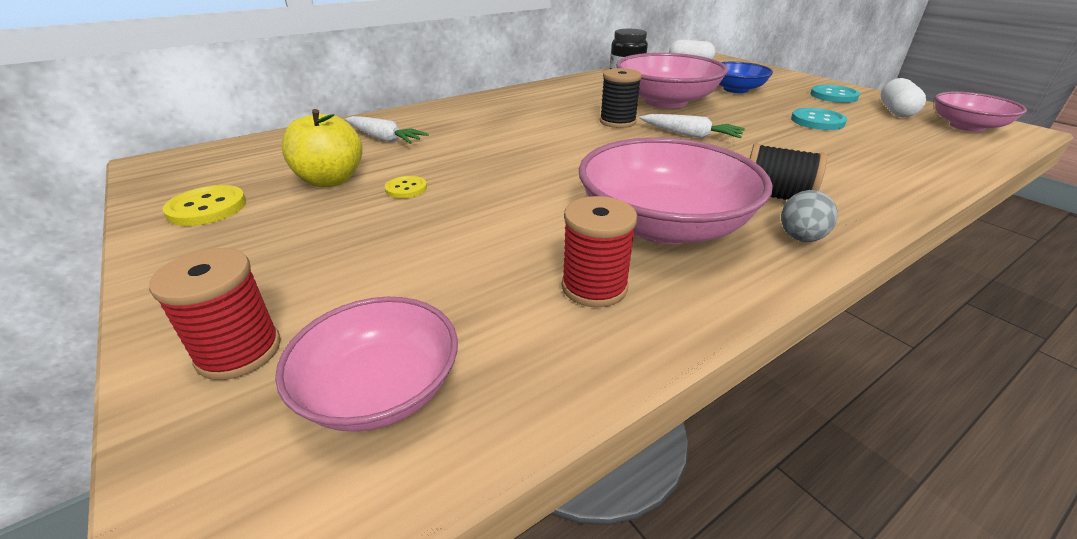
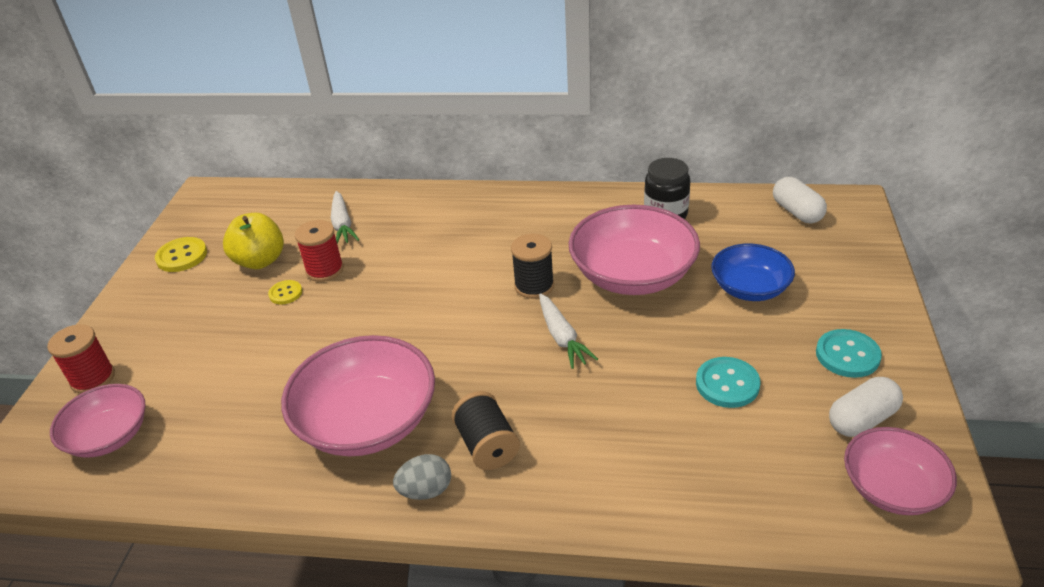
camera: 45 degrees right, 5 degrees up
(594, 287) = (258, 441): red spool -> red spool (325, 270)

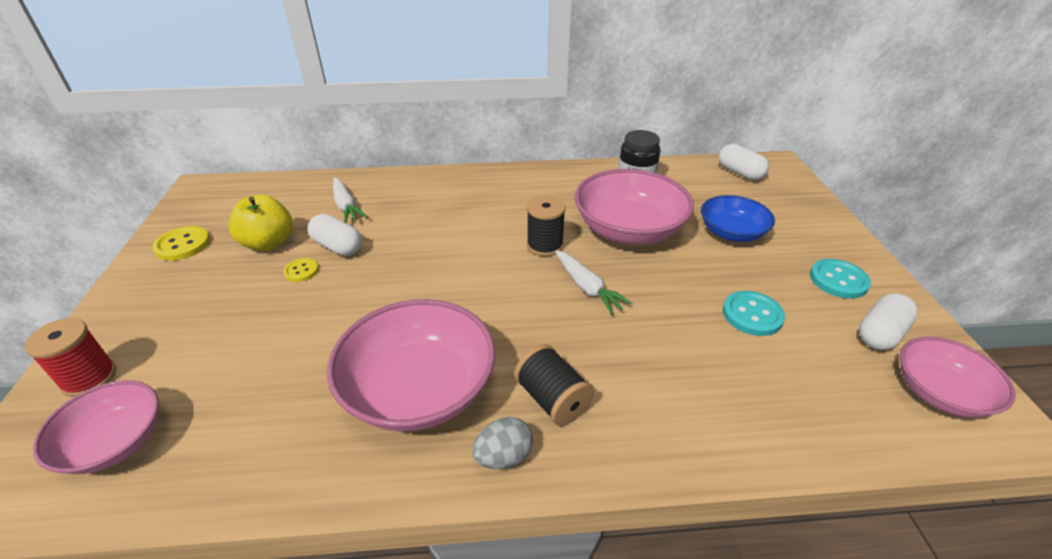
camera: 15 degrees left, 0 degrees up
(325, 270) = (338, 247): red spool -> white capsule

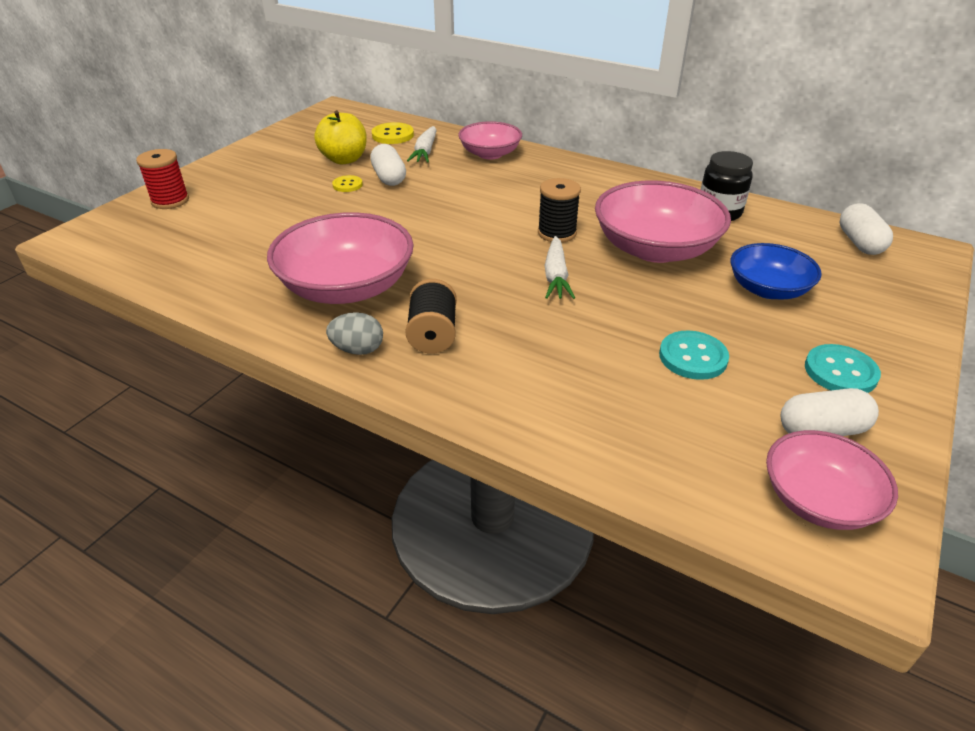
camera: 35 degrees right, 0 degrees up
(115, 442) = (153, 239): pink bowl -> pink bowl (490, 154)
(183, 245) = (289, 142): yellow button -> yellow button (393, 135)

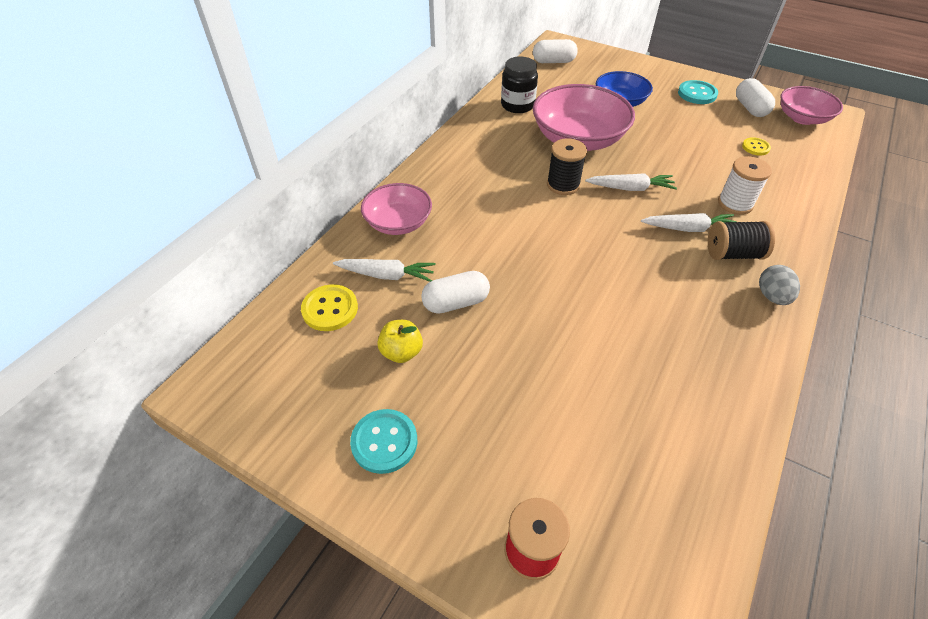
camera: 90 degrees left, 10 degrees up
(344, 159) = (401, 352): yellow apple -> yellow apple, size x0.66
(347, 185) = (475, 339): yellow button -> yellow button (755, 147)
(347, 287) = (687, 314): pink bowl -> none
(480, 308) = (689, 228): none -> white carrot
(532, 355) = (735, 203): none -> white spool
(693, 357) = (706, 139): turquoise button -> turquoise button (384, 442)

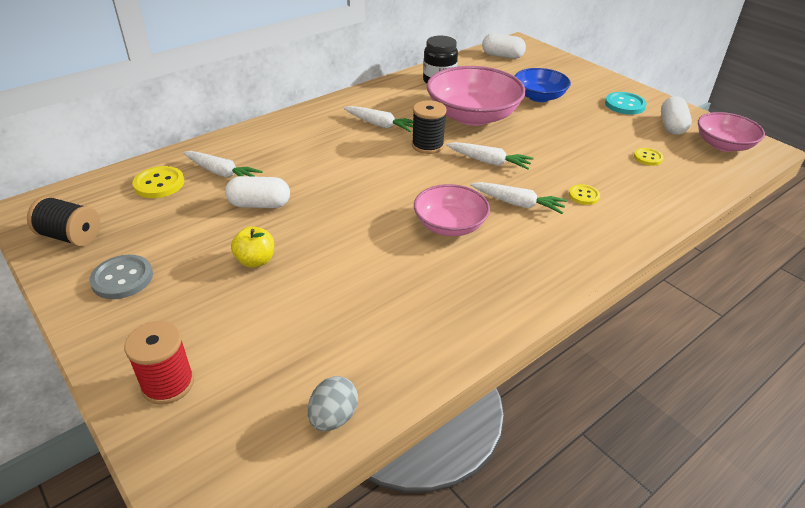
camera: 20 degrees right, 10 degrees down
(384, 442) = (122, 278): turquoise button -> grey button
(398, 223) = (262, 141): pink bowl -> pink bowl (450, 225)
(401, 352) = (187, 225): yellow apple -> yellow apple (255, 261)
(501, 172) = (380, 125): none -> white carrot
(733, 254) = (544, 232): black spool -> black spool (70, 236)
(735, 203) = (583, 196): white spool -> yellow button
(772, 296) = (553, 274): grey egg -> grey egg (333, 417)

